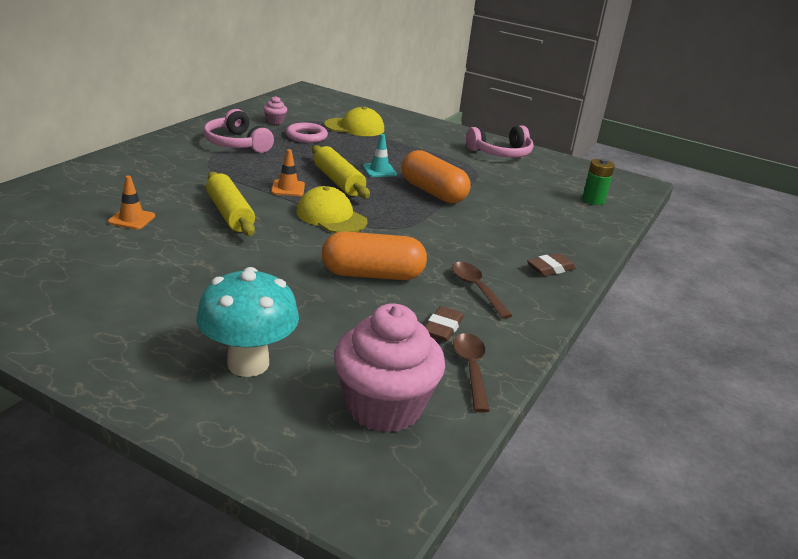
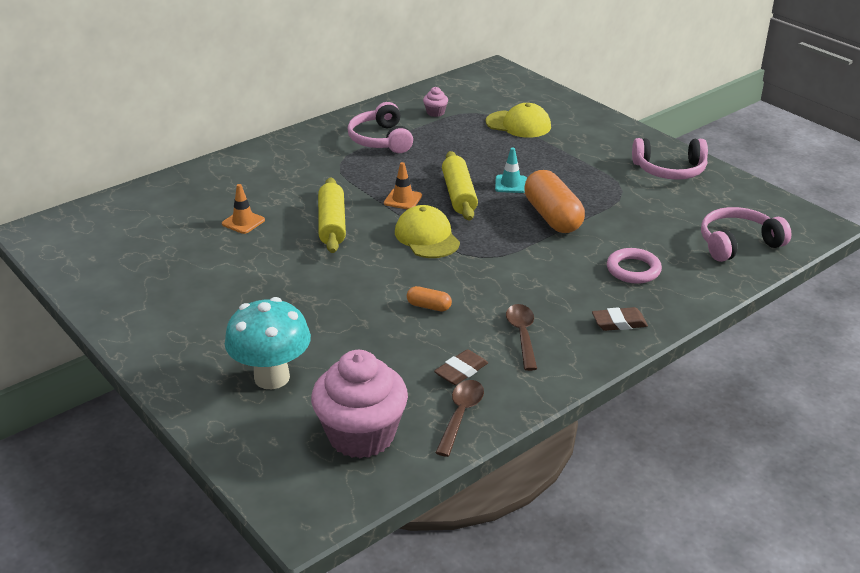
camera: 25 degrees right, 5 degrees up
(306, 136) = (458, 134): pink ring -> pink ring (633, 270)
(372, 275) = (429, 306): orange capsule -> orange capsule, size x0.46
(593, 200) = (737, 243): green battery -> pink headphones

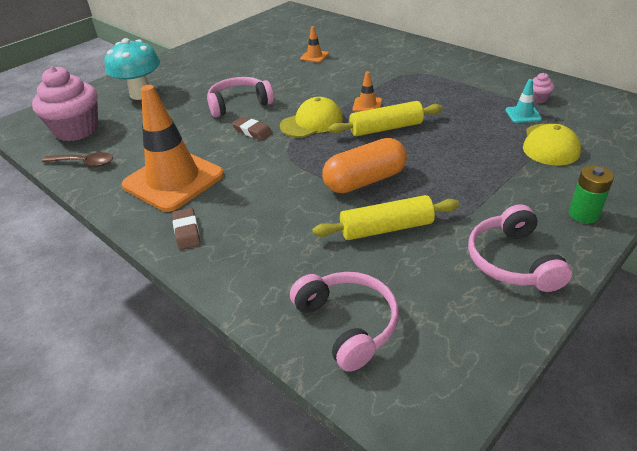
camera: 85 degrees right, 5 degrees up
(332, 224) = (320, 84): yellow rolling pin -> yellow rolling pin (386, 228)
(381, 140) = (464, 82): pink headphones -> pink headphones (239, 104)
(429, 306) = (214, 135): orange capsule -> none
(461, 371) = (133, 157): brown eraser -> brown eraser (252, 131)
(510, 184) = (418, 152): turquoise traffic cone -> turquoise traffic cone (523, 114)
(522, 335) = (173, 180): brown spoon -> orange traffic cone
(618, 133) = (583, 214): none -> green battery
(633, 270) = (277, 237): pink ring -> none

